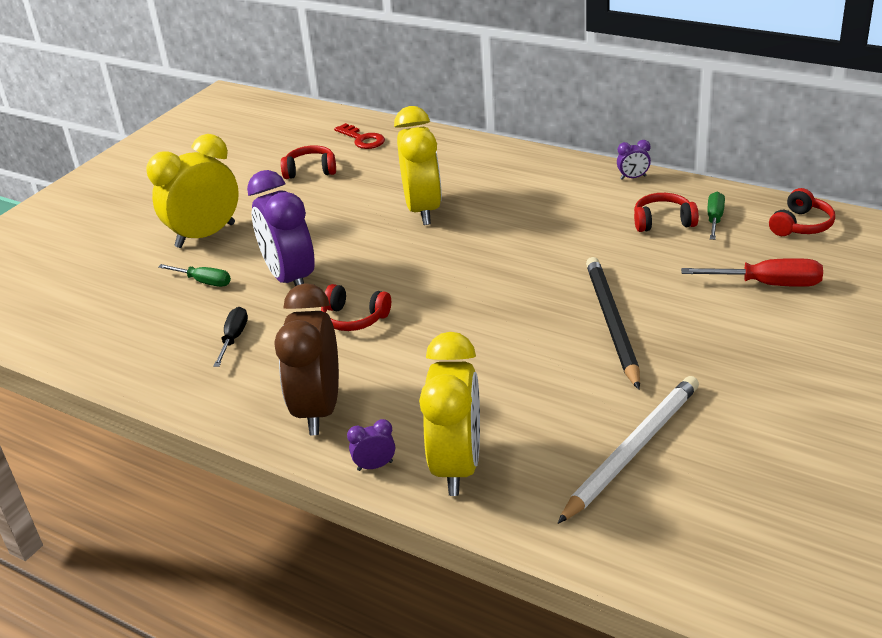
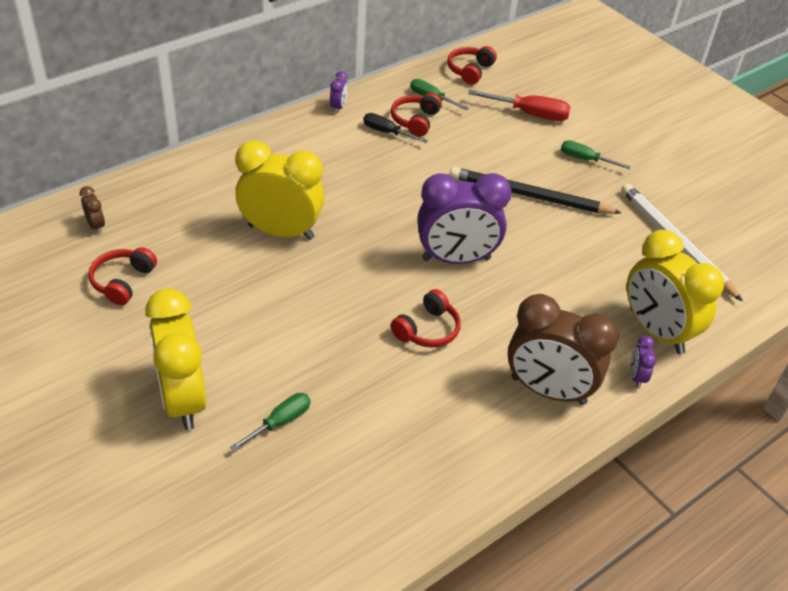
camera: 75 degrees left, 10 degrees up
(233, 338) = (403, 422): black screwdriver -> black screwdriver (387, 132)
(291, 279) = (328, 354): purple clock -> purple clock (456, 259)
(362, 139) = (96, 226): red key -> brown clock
(457, 466) = (656, 331): yellow clock -> yellow clock turned 150 degrees counterclockwise
(724, 344) = (585, 159): none -> green screwdriver
(767, 284) = (529, 114): red screwdriver -> red screwdriver turned 75 degrees clockwise
(801, 225) = (470, 71): red headphones -> red headphones turned 120 degrees counterclockwise

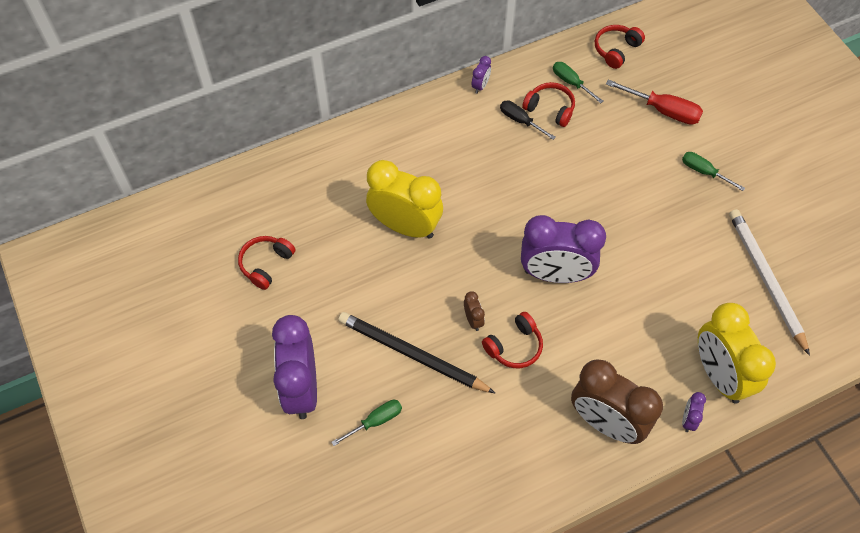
camera: 15 degrees right, 15 degrees up
(96, 226) = (250, 202): brown clock -> brown clock (473, 320)
(183, 400) = (301, 389): yellow clock -> purple clock
(415, 120) = (550, 109): red headphones -> red headphones turned 90 degrees clockwise
(529, 196) = (639, 210): black pencil -> black pencil (412, 354)

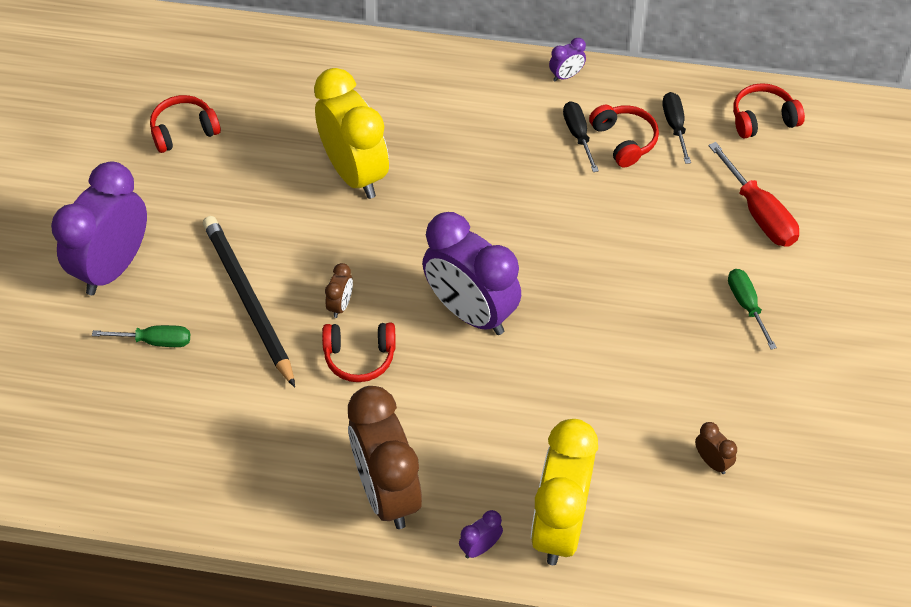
camera: 35 degrees right, 5 degrees down
(571, 83) = (675, 126): green screwdriver -> black screwdriver
(765, 280) = (712, 461): white pencil -> brown clock

